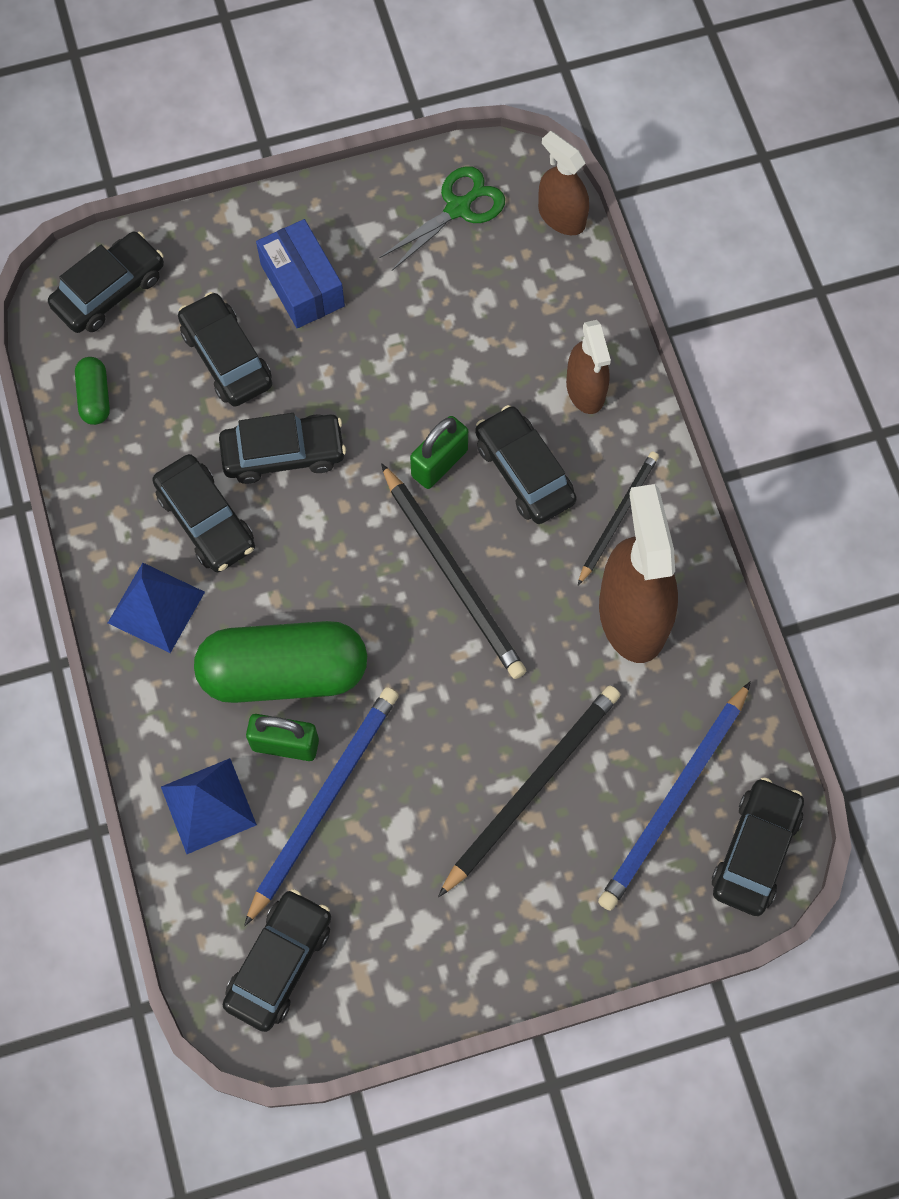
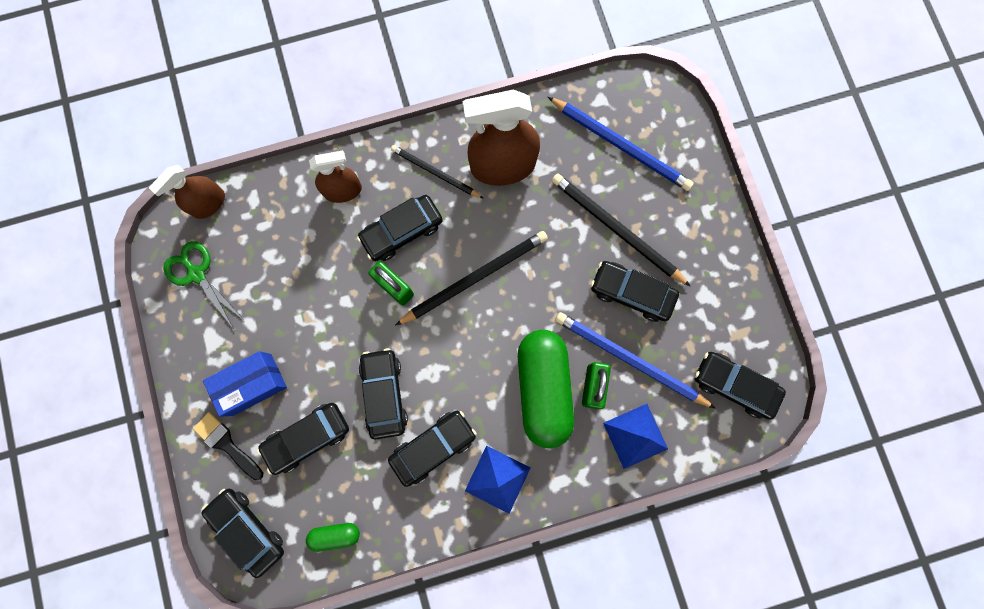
camera: 90 degrees left, 10 degrees up
(223, 258) = (226, 444): none -> black brush
(755, 850) = (650, 101): black car -> black car (631, 293)

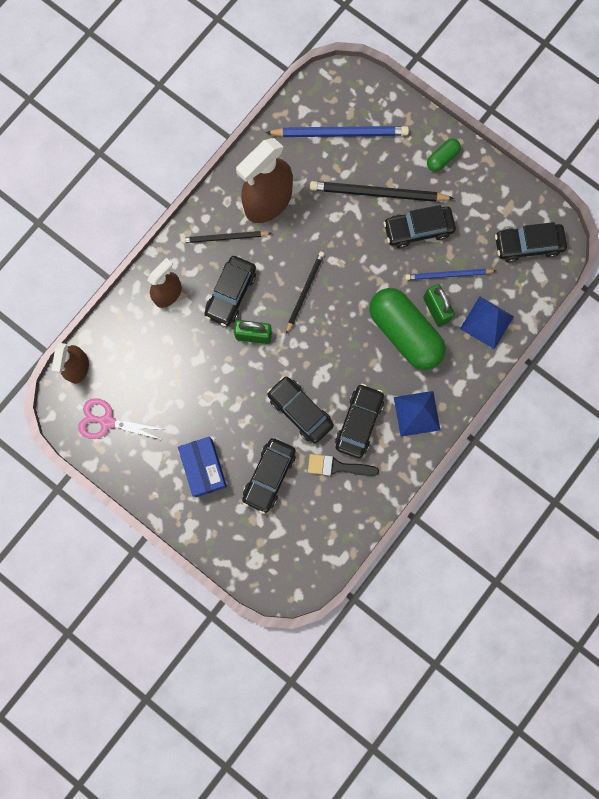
camera: 35 degrees left, 0 degrees up
(197, 274) = (107, 421): green scissors -> pink scissors
(226, 444) = (216, 519): black brush -> black brush (337, 466)
(248, 529) = (274, 563): black car -> none
(252, 384) = (204, 468): blue box -> blue box turned 45 degrees counterclockwise
(335, 534) = (335, 525): green capsule -> green capsule (442, 158)
(475, 278) = (305, 291): black pencil -> black pencil, size x0.63
(629, 359) = (448, 275): blue pencil -> blue pencil, size x0.63

